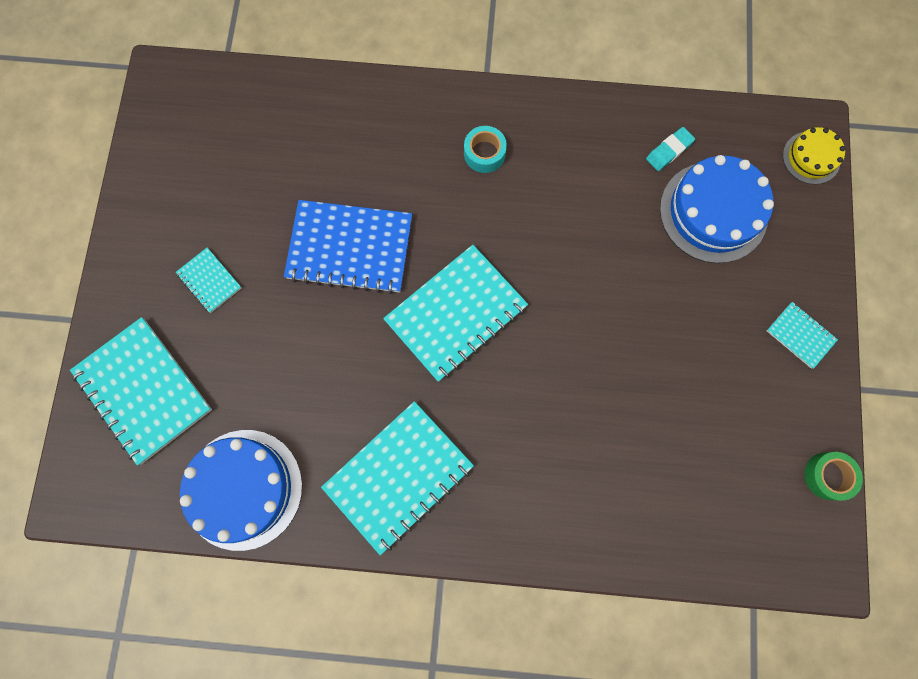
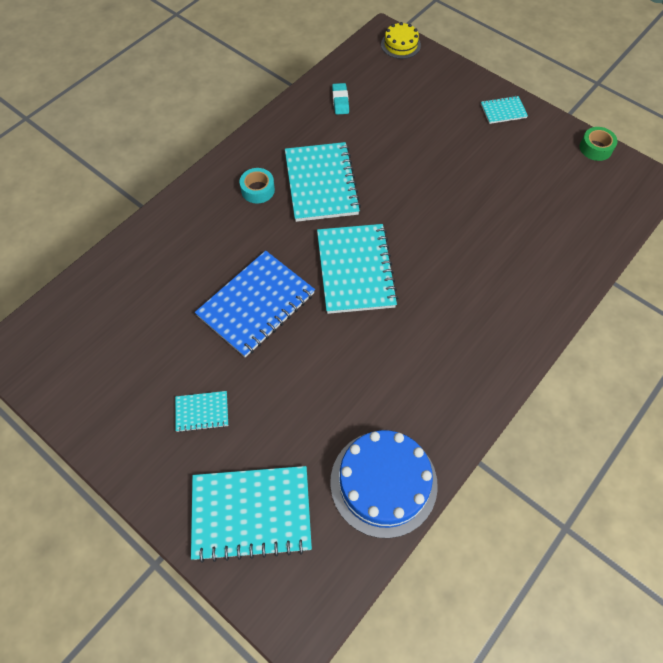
camera: 55 degrees left, 15 degrees down
(399, 476) = (445, 371): turquoise notebook -> turquoise notebook (321, 184)
(713, 212) = (396, 104): blue cake -> none

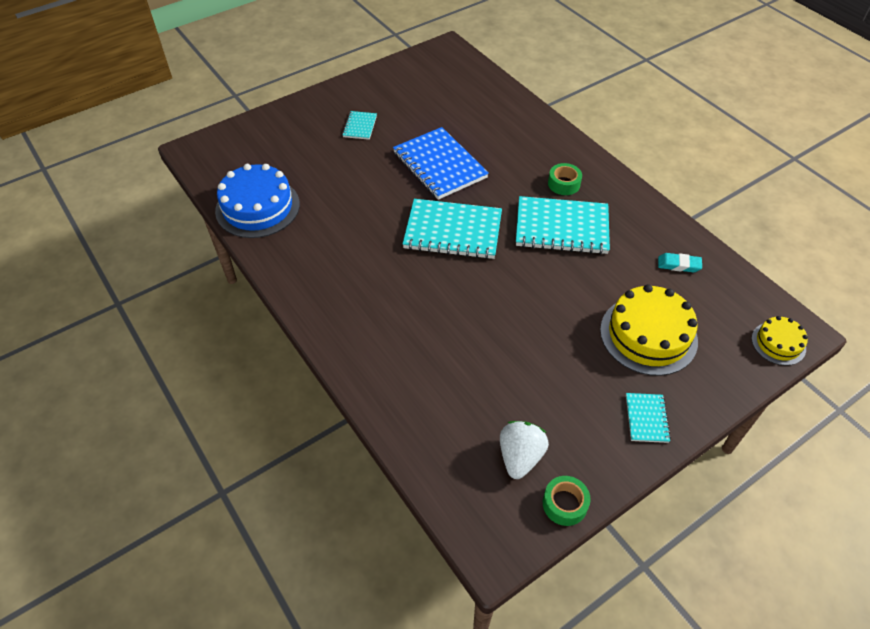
camera: 105 degrees right, 10 degrees down
(251, 513) = (275, 139): turquoise notebook -> none
(258, 190) = (564, 184): turquoise tape -> green tape
(424, 115) = (648, 335): none -> yellow cake
(574, 178) = (520, 457): none -> white strawberry

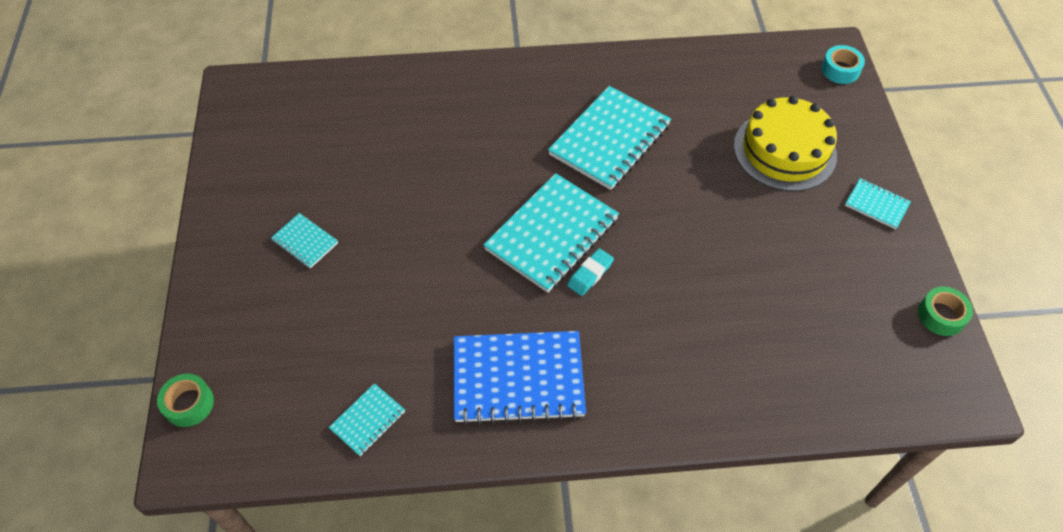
camera: 60 degrees left, 5 degrees up
(257, 207) = (368, 420): blue cake -> turquoise notebook
(439, 165) = (438, 196): blue notebook -> blue notebook (518, 379)
(520, 457) = (876, 324): white strawberry -> none
(564, 184) = (549, 105): green tape -> green tape (189, 404)
(678, 265) = (714, 81): turquoise eraser -> turquoise eraser (590, 274)
(778, 343) = (840, 70): yellow cake -> turquoise tape

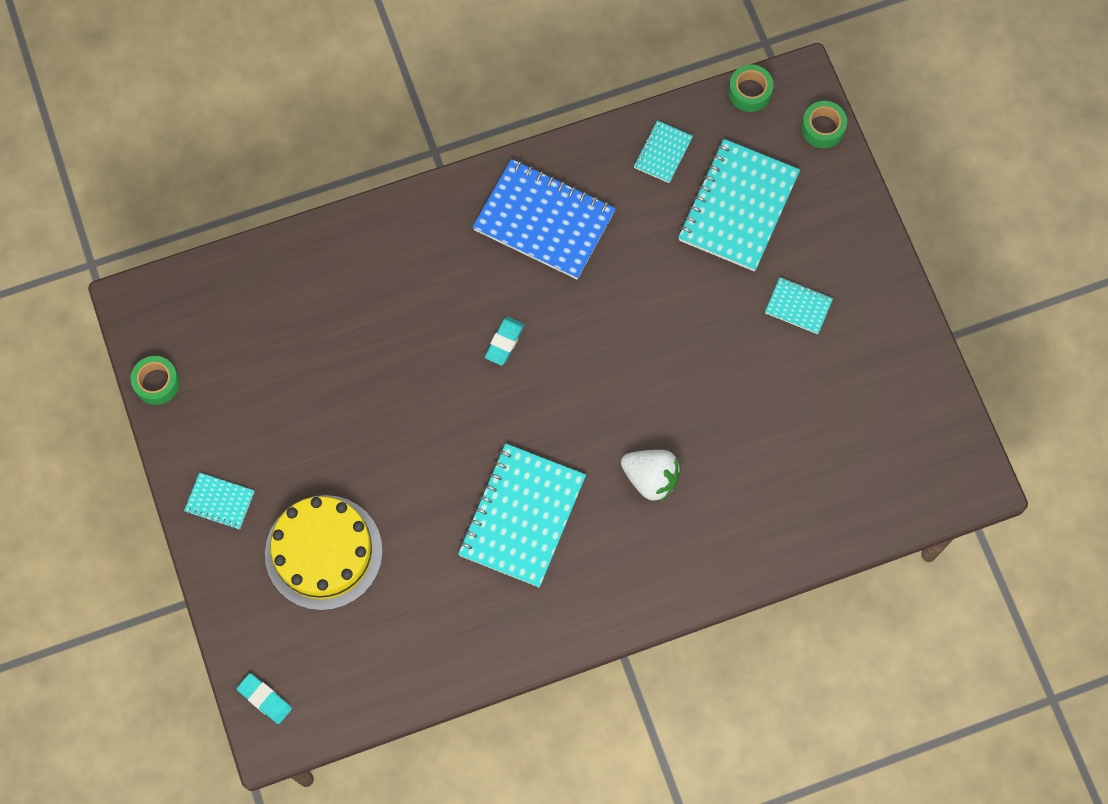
camera: 165 degrees right, 15 degrees up
(243, 465) = (750, 92): none -> green tape
(493, 143) = (650, 478): none -> white strawberry
(518, 379) = (544, 221): blue notebook -> blue notebook turned 45 degrees clockwise
(552, 234) = (554, 378): turquoise notebook -> turquoise notebook (738, 207)
(840, 70) = (265, 699): turquoise tape -> turquoise eraser

